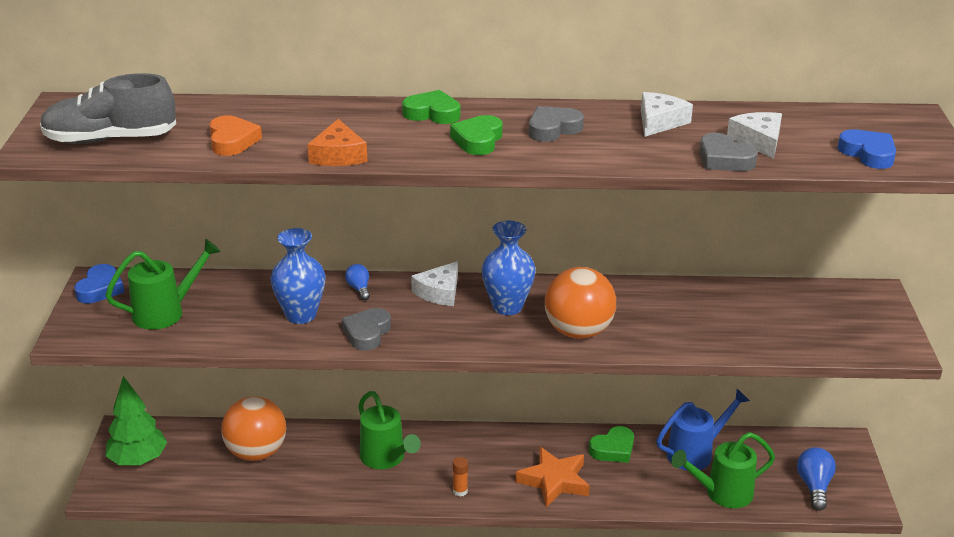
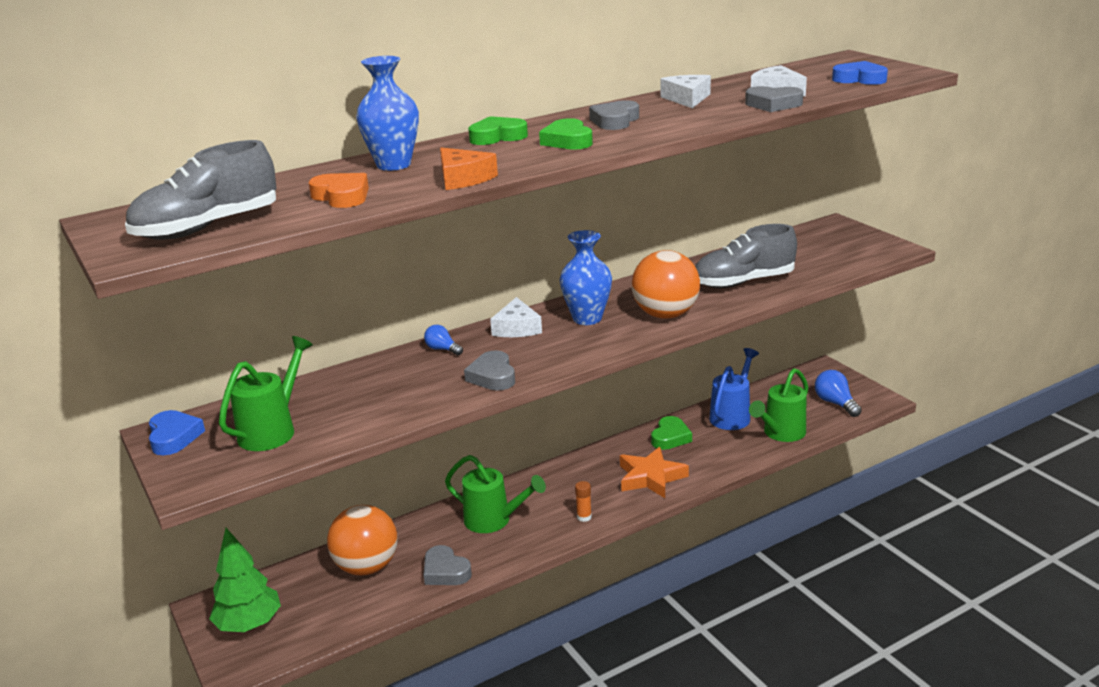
camera: 30 degrees left, 5 degrees down
(301, 315) = (413, 385): blue vase -> blue vase (393, 165)
(308, 486) = (445, 571): none -> grey heart
(694, 325) = (743, 282): none -> grey shoe

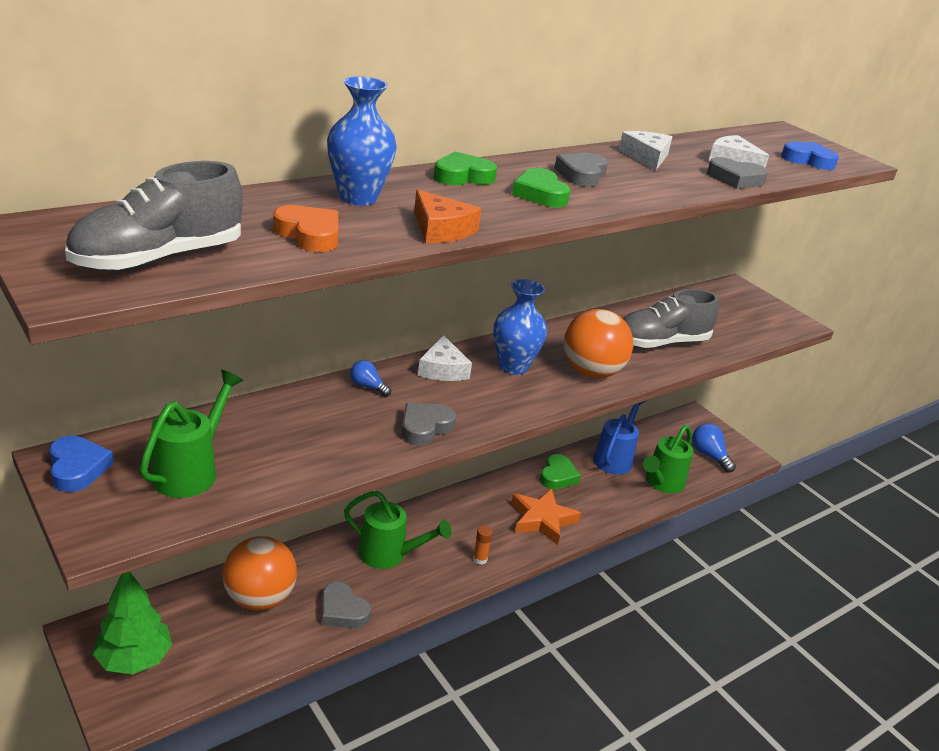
camera: 10 degrees left, 5 degrees up
(492, 376) = (425, 427): grey heart -> grey heart turned 60 degrees clockwise

